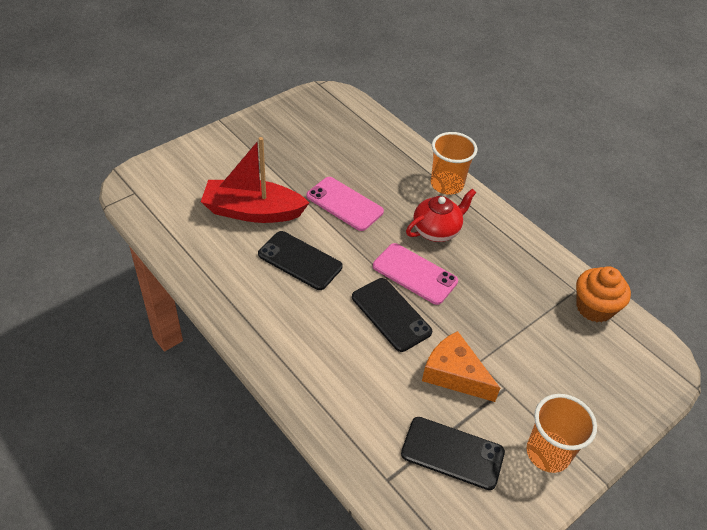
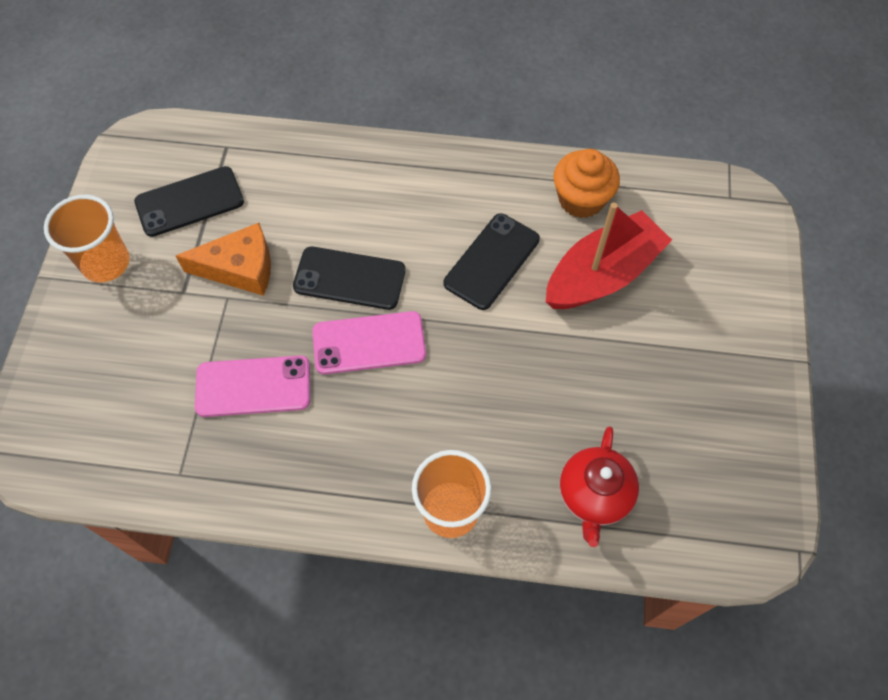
camera: 140 degrees right, 15 degrees up
(300, 260) = (492, 261): black phone -> black phone turned 45 degrees counterclockwise
(344, 204) = (529, 368): pink phone -> pink phone (253, 387)
(437, 230) = (397, 422): red teapot -> red teapot (594, 496)
(594, 307) = (144, 466): orange cupcake -> orange cupcake (581, 199)

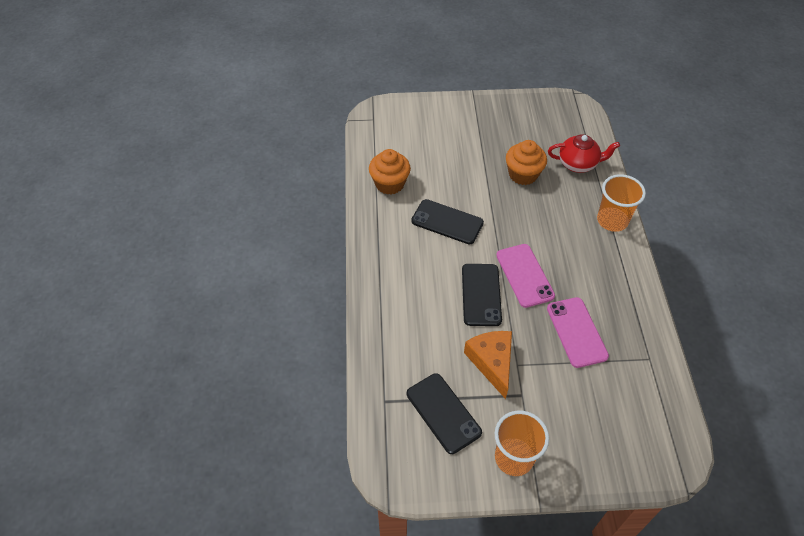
camera: 100 degrees left, 10 degrees down
(578, 394) = (523, 174): none -> orange cupcake
(602, 275) = (442, 170): red boat -> none

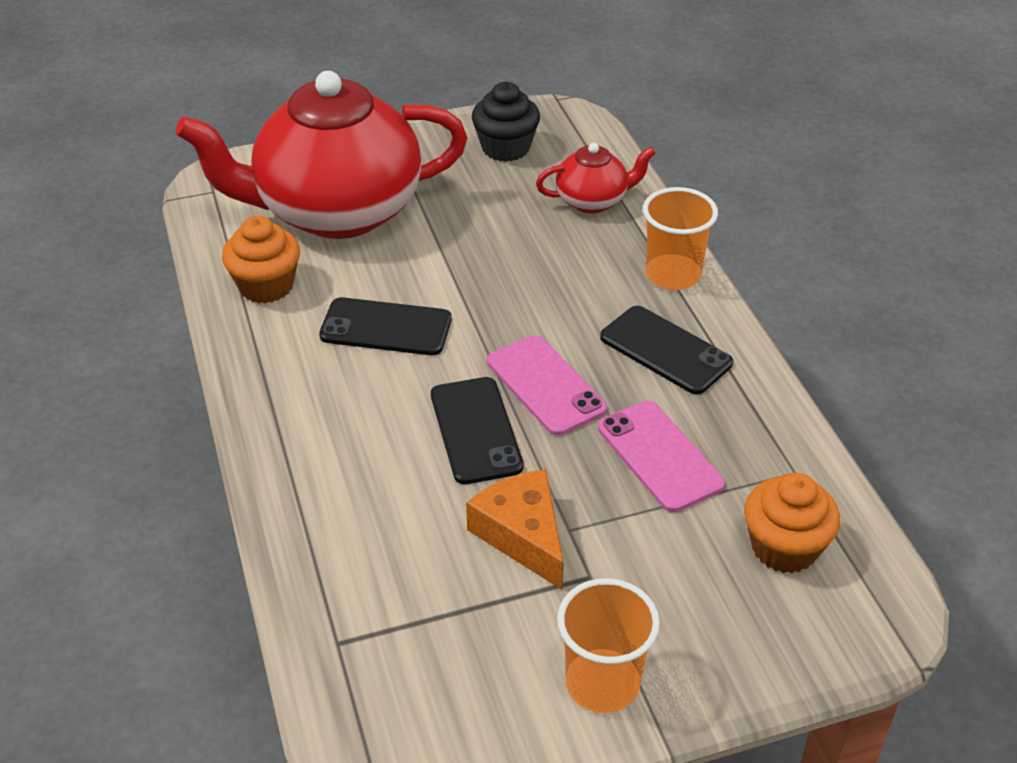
camera: 15 degrees left, 10 degrees down
(435, 144) = (336, 211): none -> red teapot
(443, 413) = (453, 638): black phone -> black phone (665, 350)
(523, 174) = (502, 232): orange cupcake -> orange cupcake (784, 547)
(537, 120) = (505, 148): none -> black cupcake

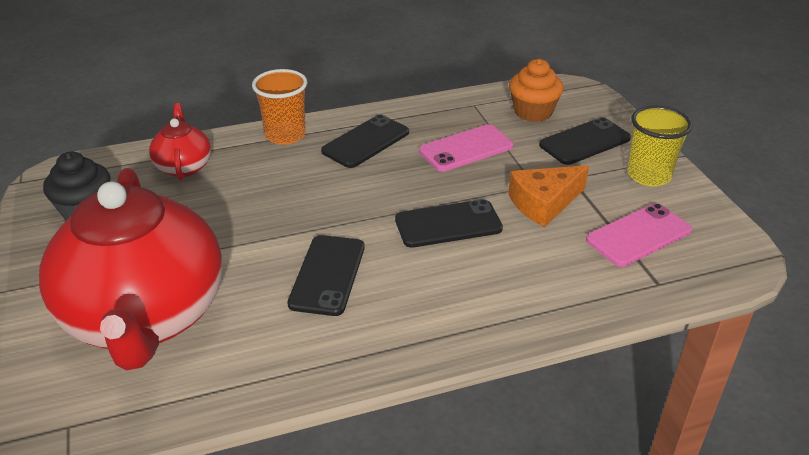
camera: 90 degrees left, 5 degrees down
(266, 286) = (255, 360): orange cupcake -> none
(545, 385) = (400, 192): pink phone -> pink phone (639, 235)
(602, 683) = (648, 175): orange cup -> yellow cup
(697, 609) = (585, 142): none -> black phone

